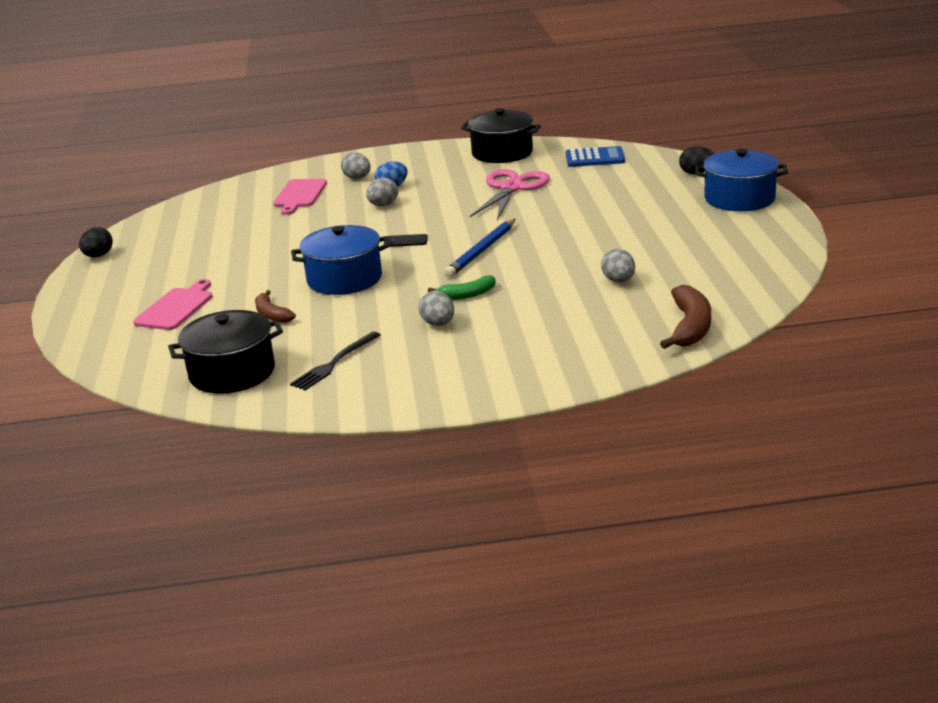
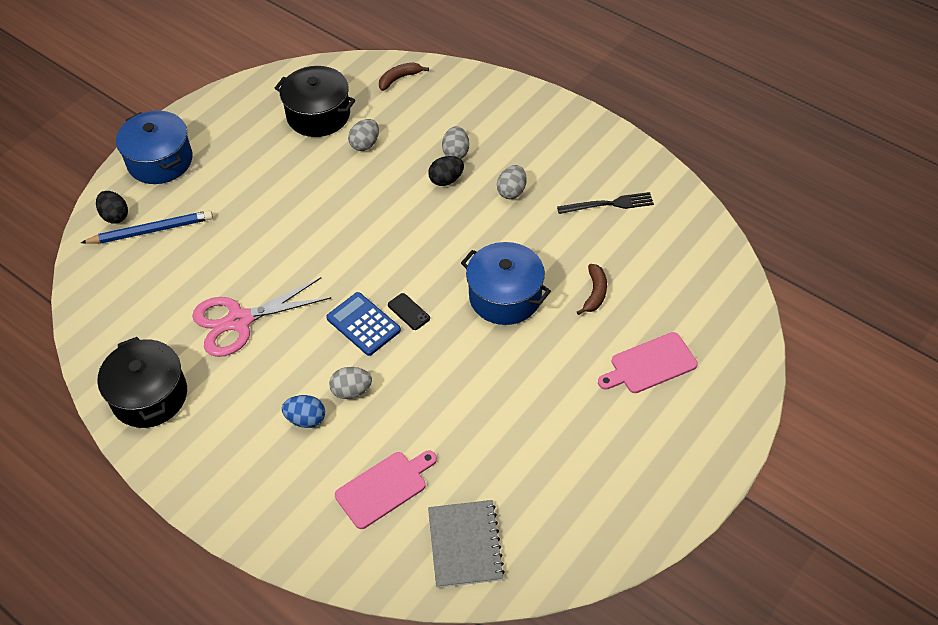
camera: 135 degrees left, 25 degrees up
(98, 256) = (648, 530): black egg -> black egg (446, 180)
(218, 205) = (465, 545): none -> grey notebook
(232, 372) = (676, 245): black pot -> black pot (318, 115)
(357, 178) = (304, 473): grey egg -> grey egg (456, 153)
(467, 295) = (459, 206): green banana -> none
(481, 251) = (383, 249): blue pencil -> blue pencil (151, 230)
(595, 158) = (119, 309): blue calculator -> blue calculator (363, 324)
(690, 327) = (399, 78): brown banana -> brown banana, size x0.63

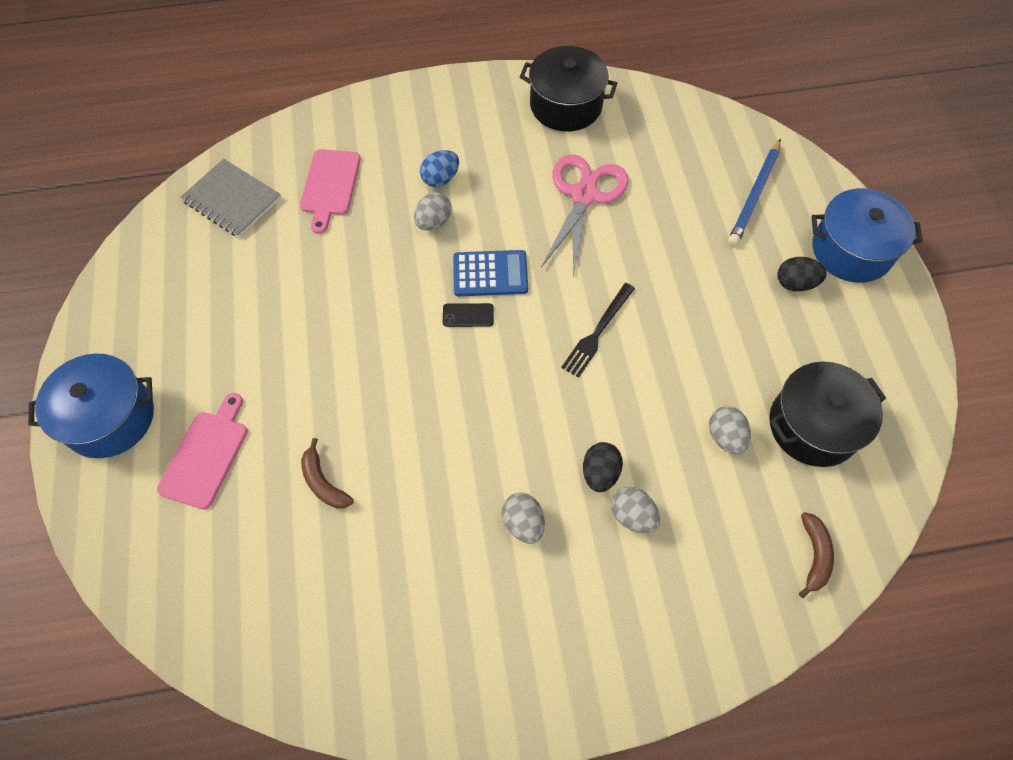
camera: 130 degrees right, 10 degrees up
(115, 216) = (798, 181): black egg -> black egg (795, 283)
(505, 296) = (403, 402): blue pot -> blue pot (110, 417)
(609, 204) = (409, 607): black fork -> black fork (597, 332)

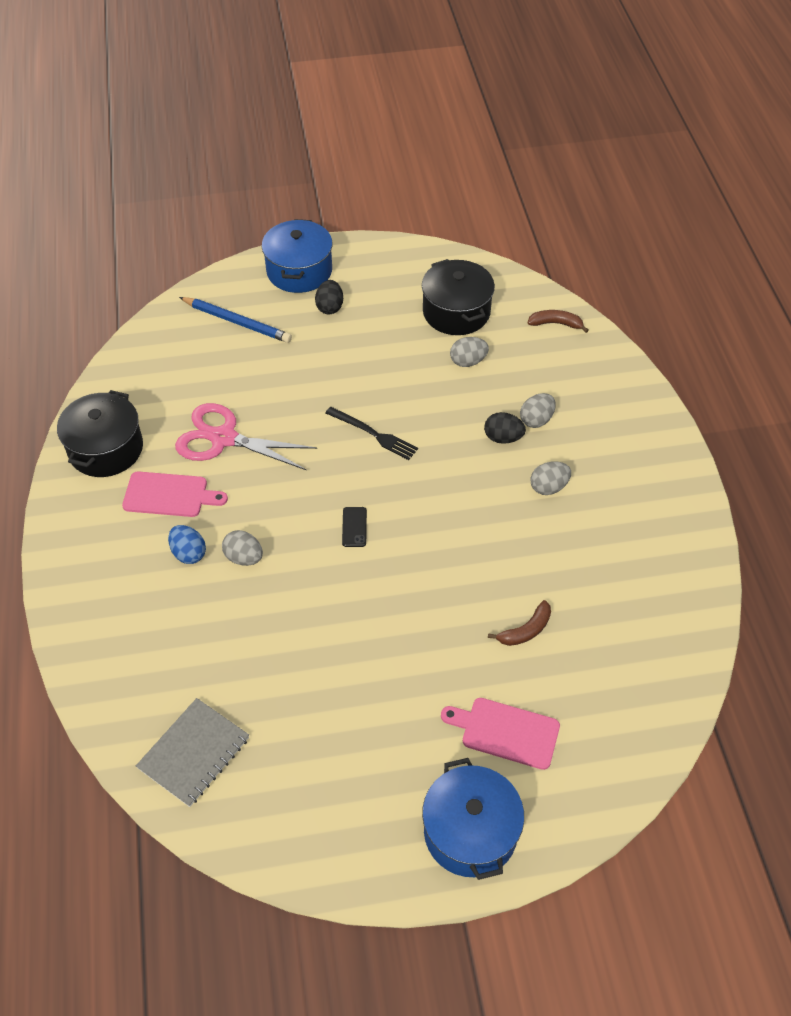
camera: 90 degrees left, 10 degrees down
(330, 186) = (185, 655): pink cutting board -> pink cutting board (169, 495)
(490, 274) = (309, 510): blue calculator -> none

